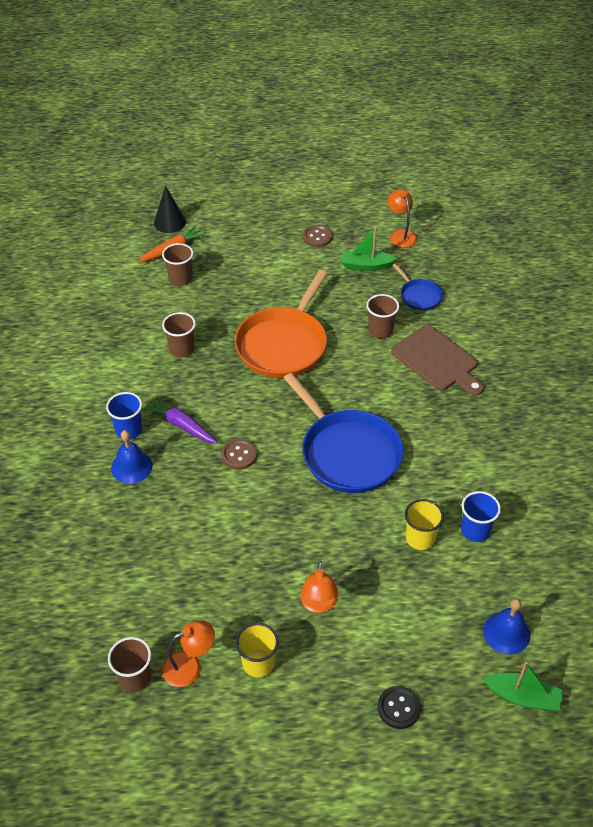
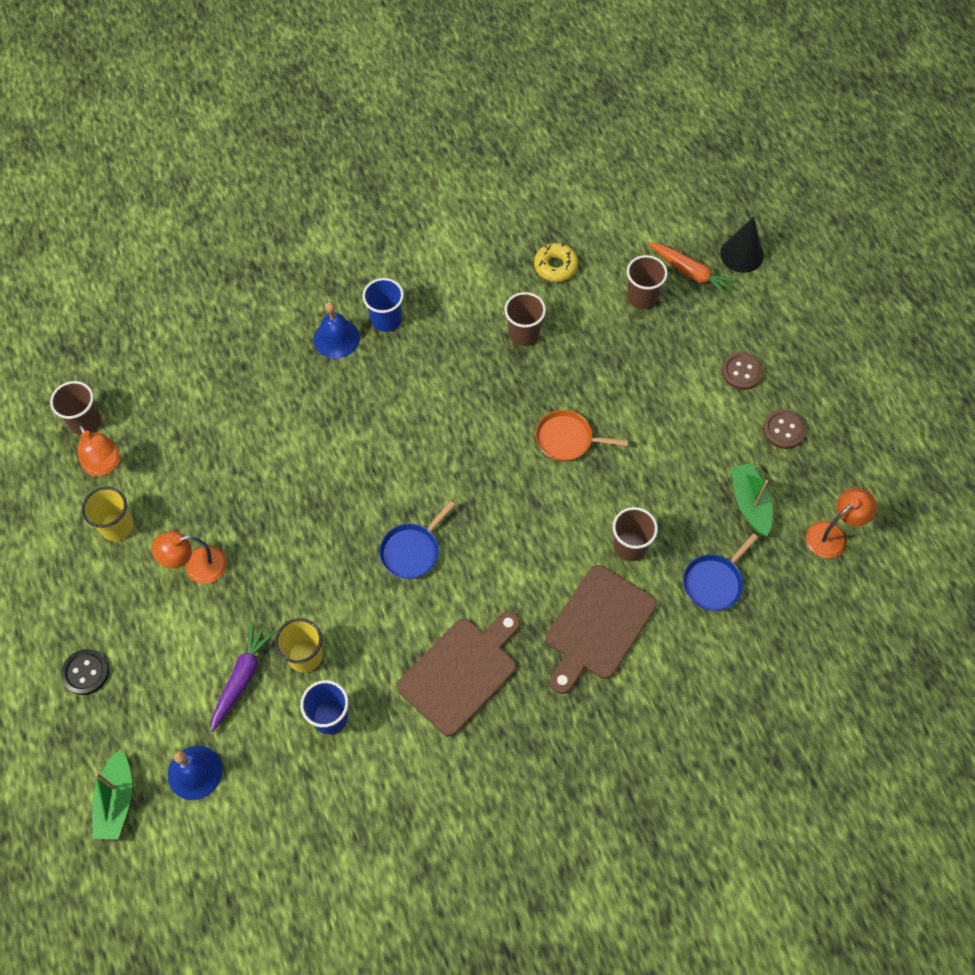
camera: 75 degrees right, 15 degrees up
(129, 318) = (555, 266): none -> yellow donut
(182, 425) = (407, 369): purple carrot -> purple carrot (242, 678)
(239, 455) = (379, 437): brown button -> brown button (742, 372)
(283, 344) = (567, 439): orange pan -> orange pan, size x0.48
(347, 453) = (412, 551): blue pan -> blue pan, size x0.48
(455, 442) = (461, 672): none -> brown cutting board

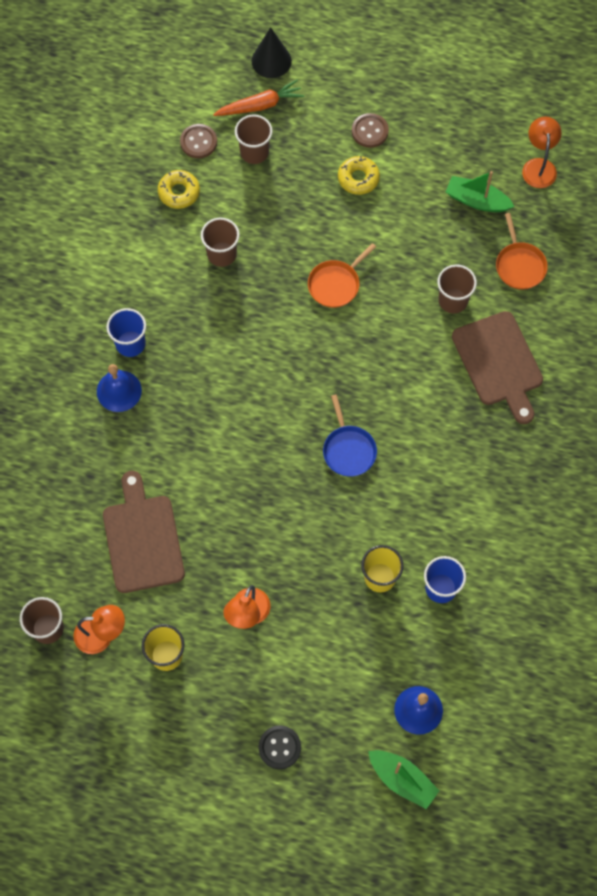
camera: 55 degrees left, 5 degrees up
(242, 678) = (366, 633): purple carrot -> none
(461, 672) = (469, 476): brown cutting board -> brown cutting board (142, 539)
(687, 392) = (358, 178): none -> yellow donut
(714, 582) = (519, 265): blue pan -> orange pan
(783, 430) = (436, 138): brown button -> brown button (198, 142)

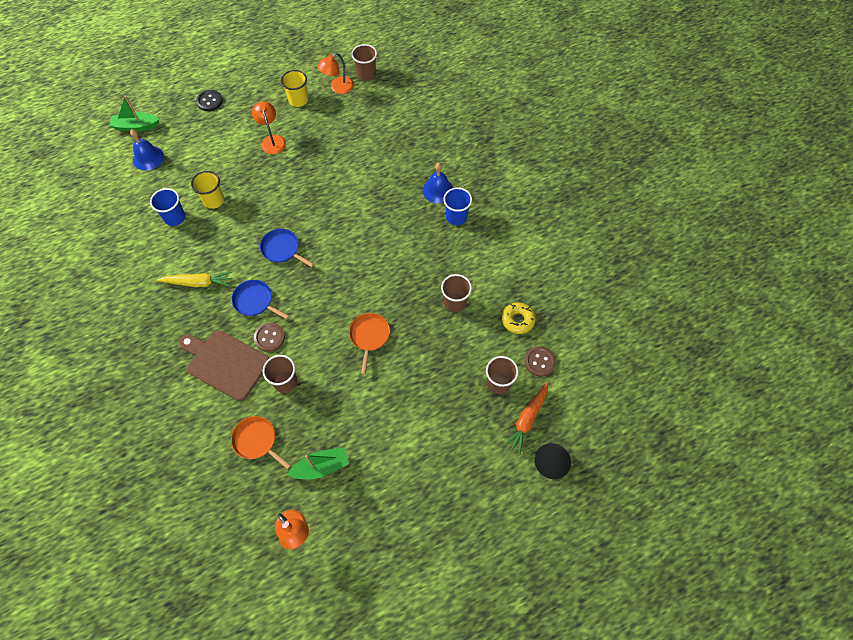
camera: 140 degrees right, 5 degrees down
(142, 539) = (356, 136): brown cutting board -> none
(358, 178) = (415, 418): yellow donut -> none
(370, 131) = (437, 461): brown button -> brown button (269, 337)
(422, 409) = (255, 301): none -> blue pan
(469, 478) = (198, 283): none -> yellow carrot

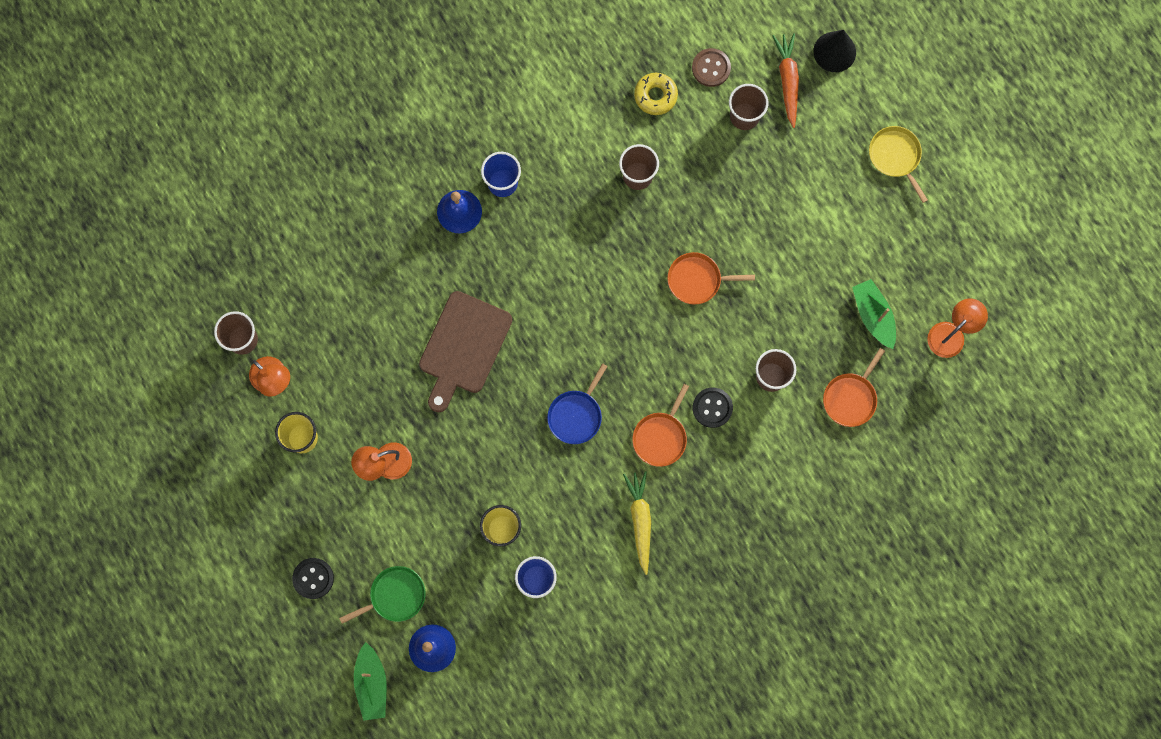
camera: 95 degrees left, 15 degrees up
(187, 141) = (395, 596): none -> green pan
(225, 363) = (754, 457): brown cutting board -> brown cutting board (463, 347)
(255, 301) = (660, 437): blue pan -> orange pan
(269, 337) = (712, 408): brown button -> black button
(456, 502) = (895, 156): none -> yellow pan
(527, 419) = (787, 81): orange carrot -> orange carrot turned 120 degrees counterclockwise

